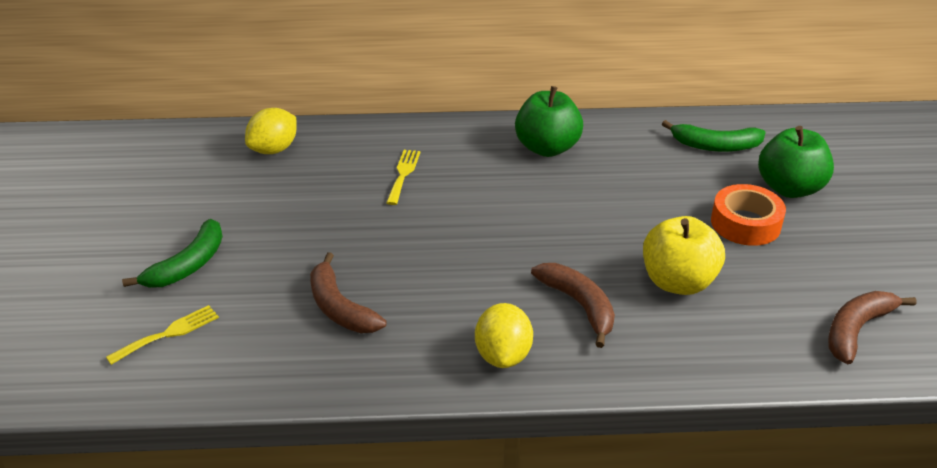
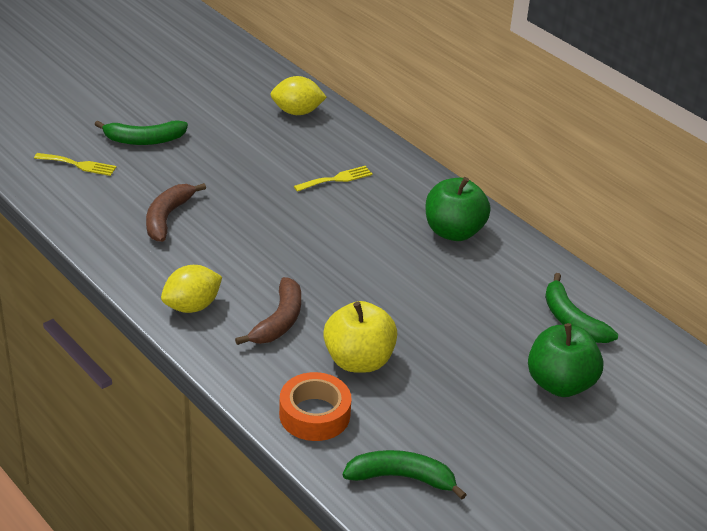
camera: 50 degrees right, 0 degrees up
(745, 223) = (477, 373): orange tape -> orange tape (314, 414)
(856, 330) = (402, 478): brown banana -> green banana

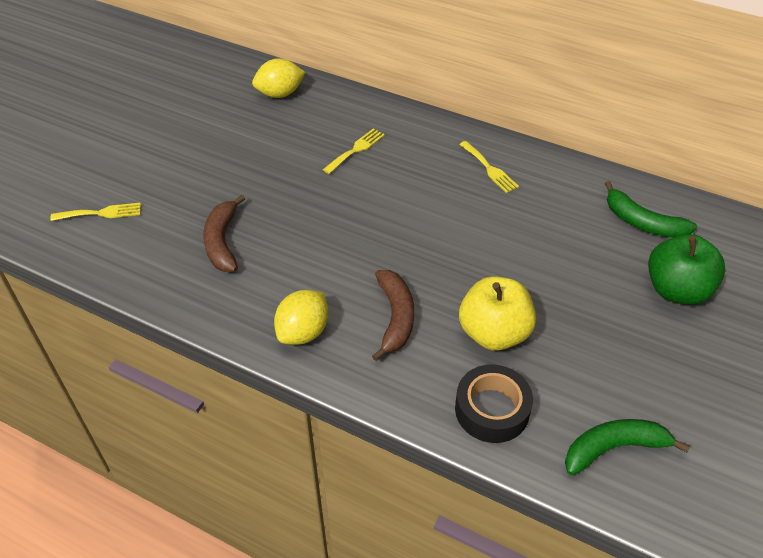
camera: 20 degrees left, 10 degrees up
(144, 140) = (152, 166): green banana -> none
(314, 414) = (492, 409): orange tape -> black tape
(453, 232) = (489, 169): green apple -> yellow fork

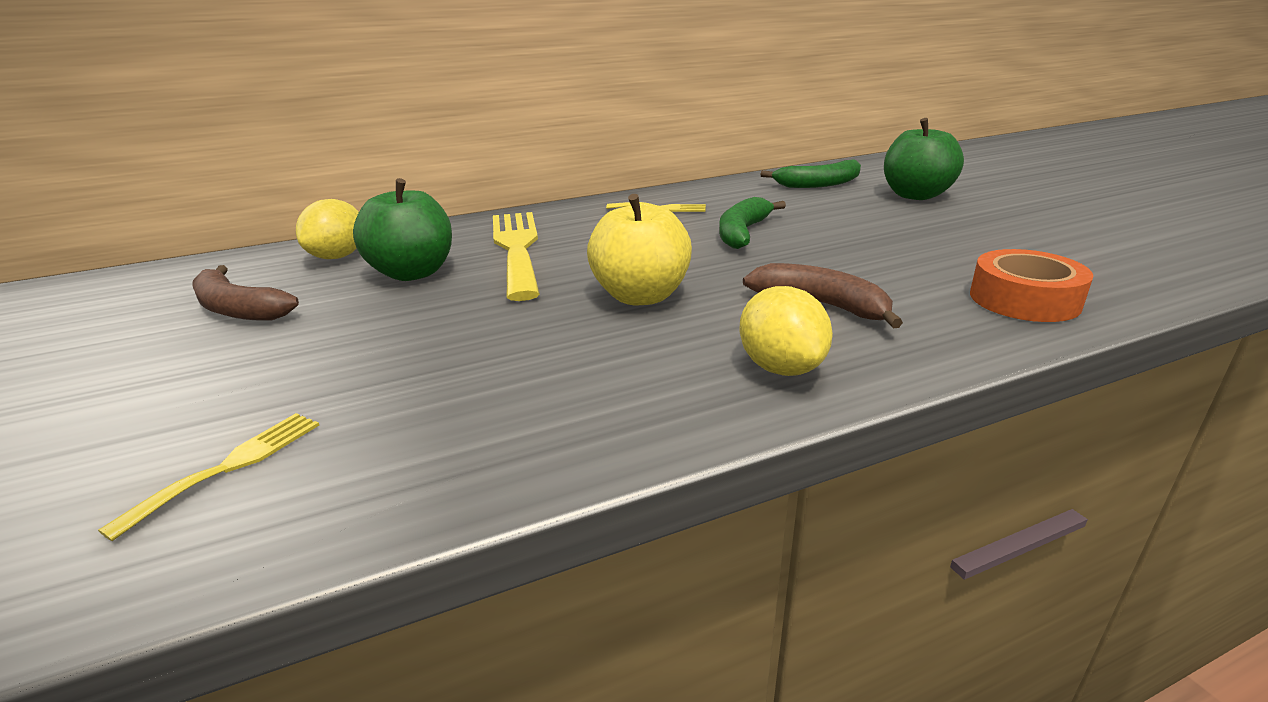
camera: 50 degrees left, 20 degrees down
(222, 241) = (513, 371): brown banana -> brown banana (238, 309)
(287, 135) = (413, 273): none -> green apple
(356, 150) = (517, 248): yellow fork -> yellow fork, size x2.05
(492, 409) = (1024, 299): black tape -> orange tape
(494, 333) = (901, 267): yellow apple -> yellow apple (641, 296)
(614, 448) = (1115, 265): green banana -> green banana (742, 233)

